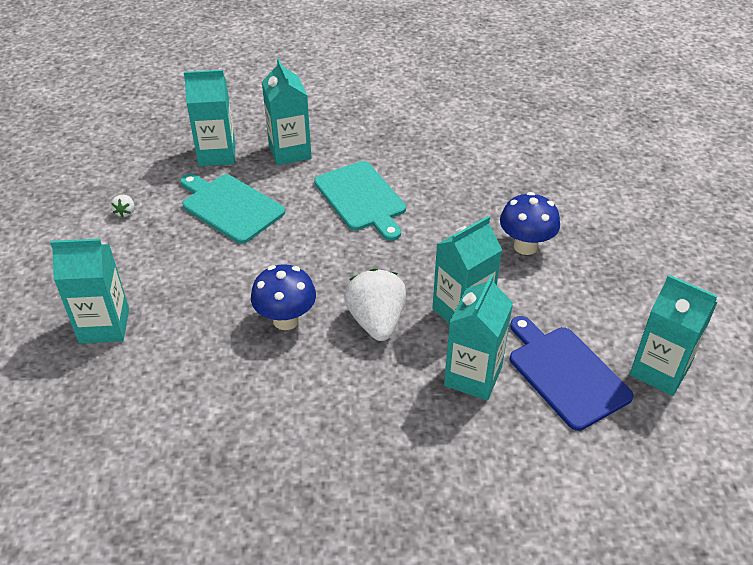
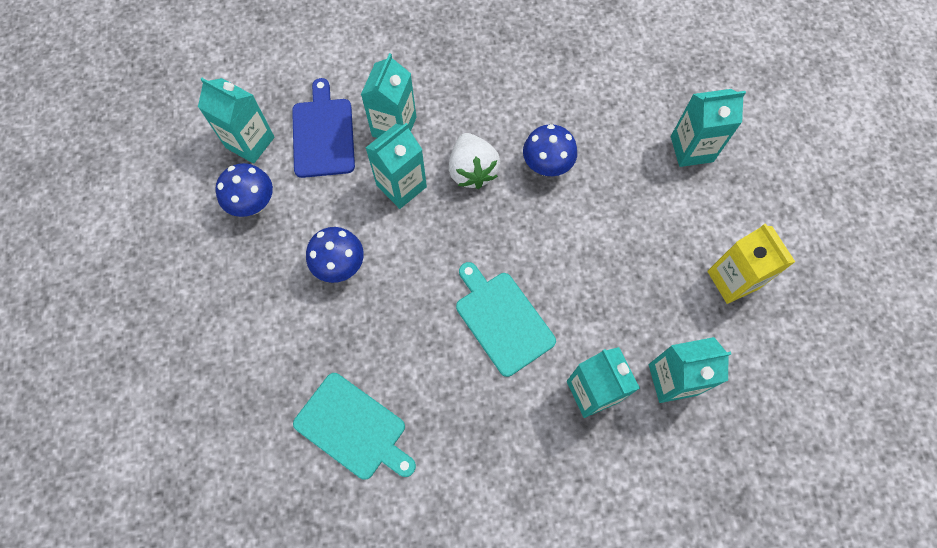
camera: 175 degrees right, 25 degrees up
(125, 212) = (733, 280): white strawberry -> yellow carton
(230, 207) = (632, 296): turquoise cutting board -> turquoise cutting board (353, 428)
(565, 374) = (323, 134): blue cutting board -> blue cutting board turned 150 degrees counterclockwise
(635, 305) = (254, 204): none -> blue mushroom

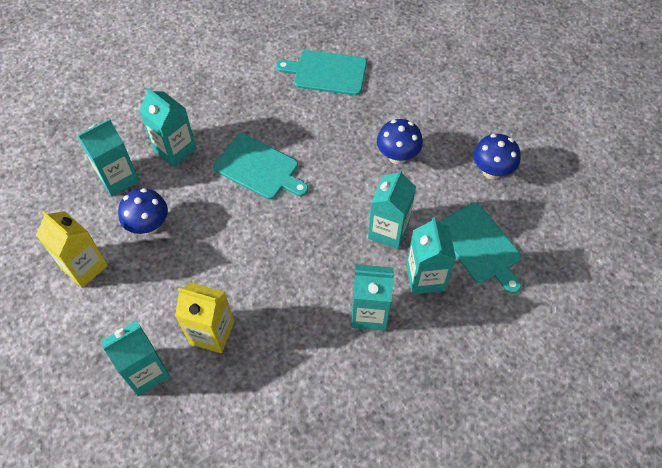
camera: 155 degrees right, 10 degrees down
(250, 142) = (532, 214): turquoise carton -> turquoise carton (369, 313)
(323, 134) = (479, 245): blue cutting board -> turquoise cutting board
(472, 171) = (337, 267): white strawberry -> none
(546, 166) = (275, 298): blue mushroom -> blue mushroom (149, 226)
(619, 159) = (211, 333): none -> yellow carton

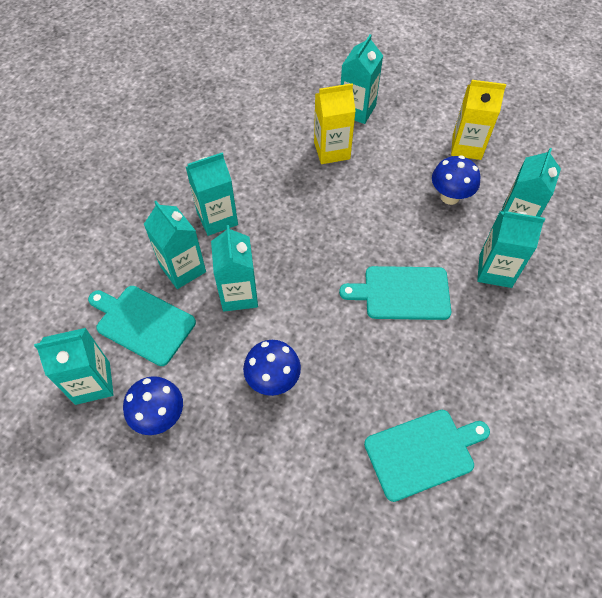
camera: 150 degrees right, 0 degrees up
(535, 217) = (92, 383): none -> turquoise carton

